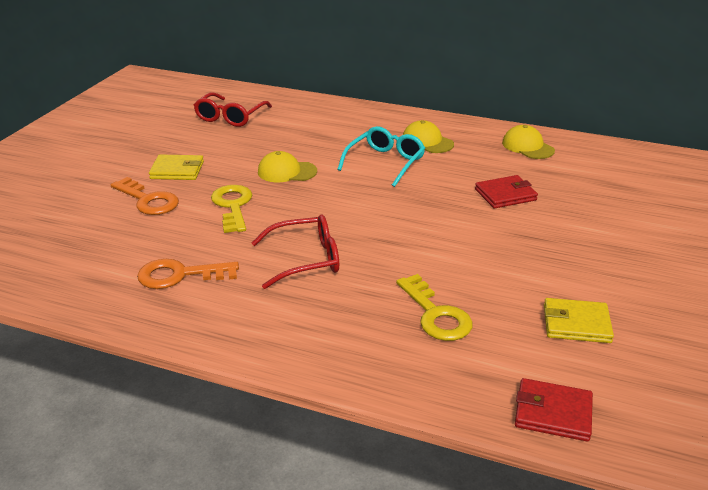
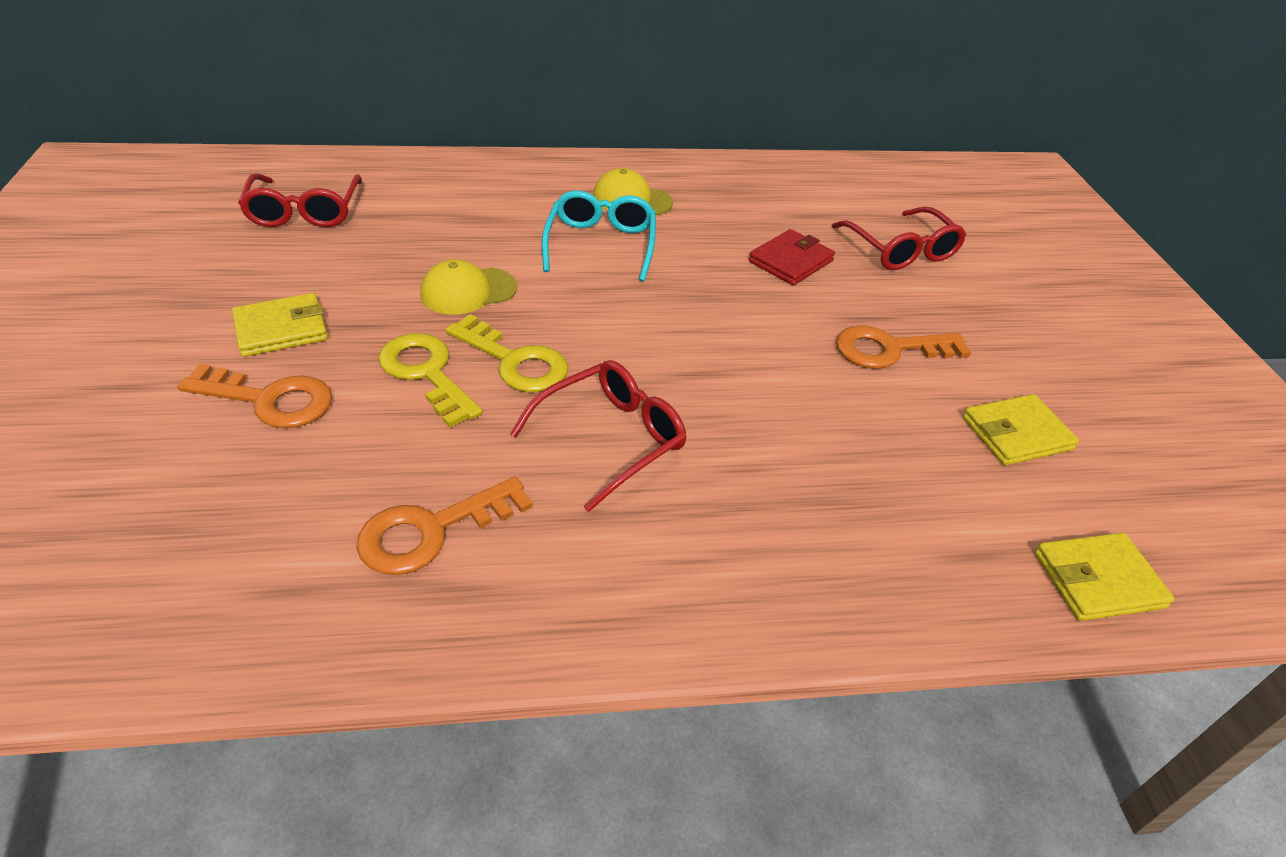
camera: 30 degrees left, 10 degrees up
(436, 315) = (852, 476): yellow key -> yellow key (515, 361)
(527, 146) = (761, 183): yellow cap -> none
(528, 257) = (889, 349): none -> orange key
(553, 413) = (1098, 580): red wallet -> yellow wallet
(596, 204) = (901, 251): none -> red glasses

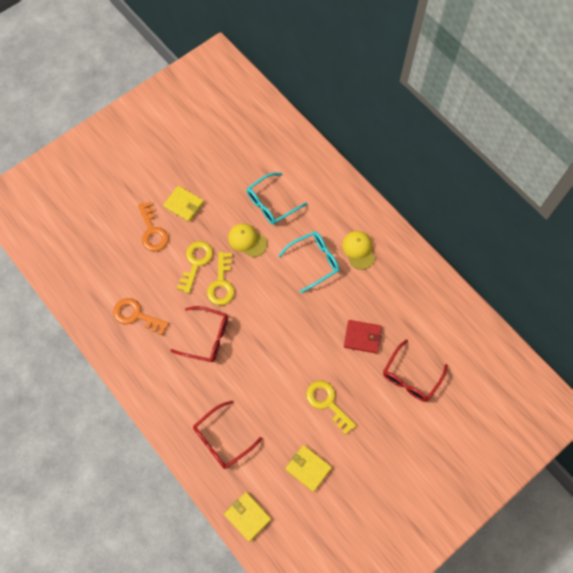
camera: 60 degrees right, 25 degrees up
(304, 212) = (249, 151): red glasses -> red glasses (221, 440)
(436, 236) = (271, 204): none -> turquoise glasses
(889, 349) = (327, 403): orange key -> yellow key

